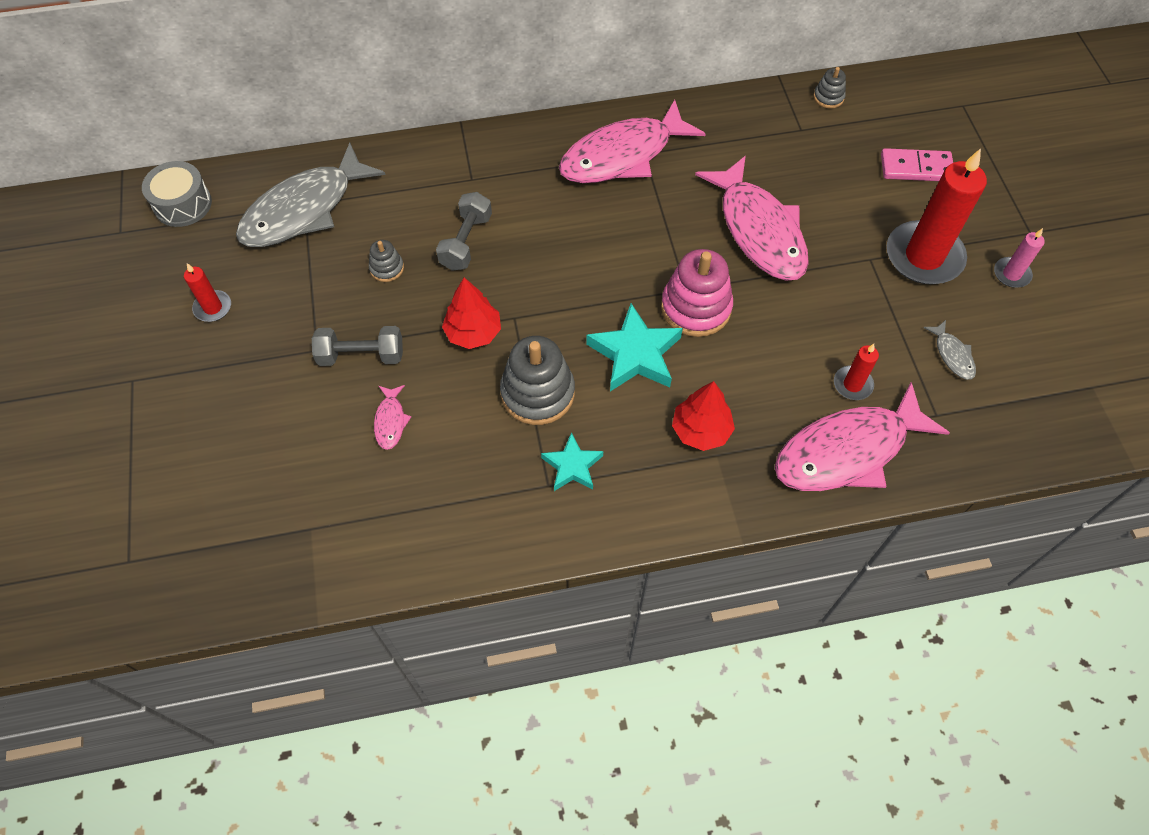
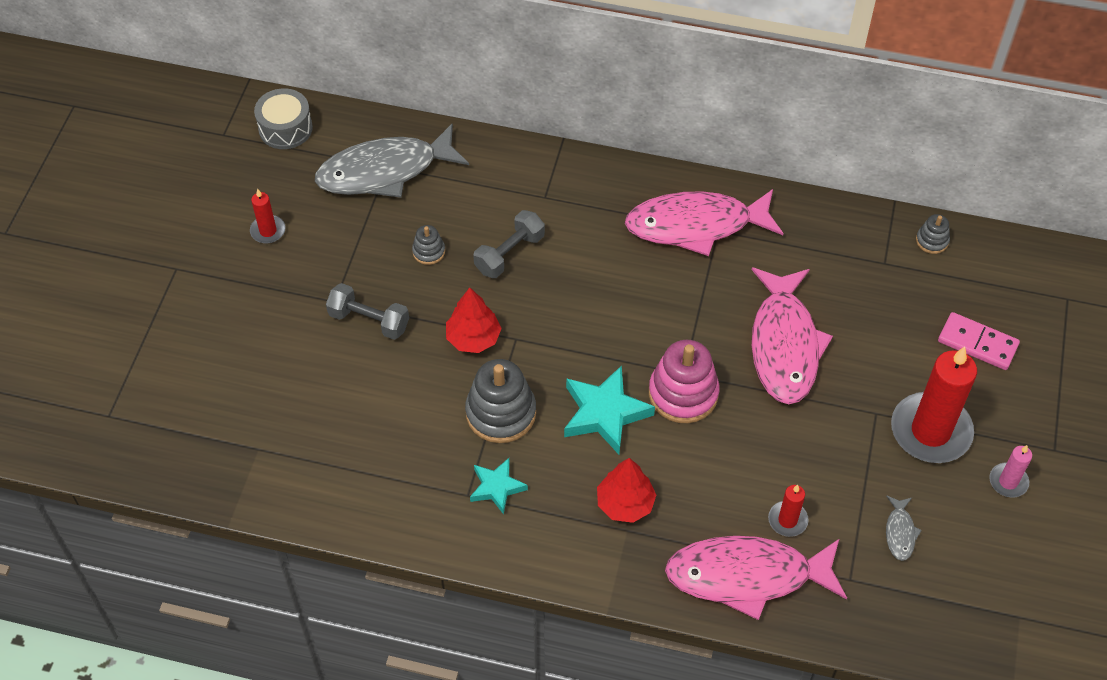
camera: 25 degrees right, 5 degrees down
(390, 421) = (365, 387): pink fish -> none

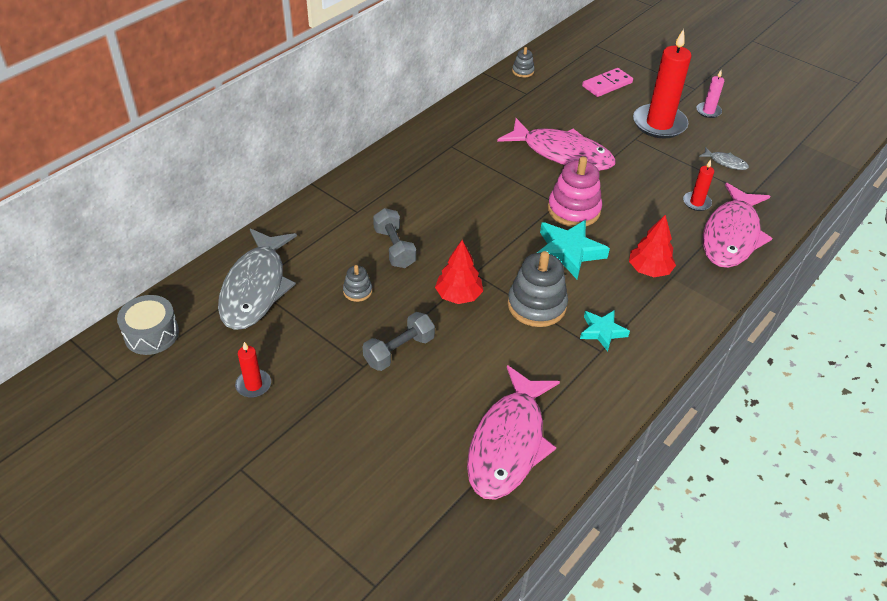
camera: 65 degrees left, 10 degrees down
(696, 225) = (439, 153): pink fish -> pink fish (508, 443)

